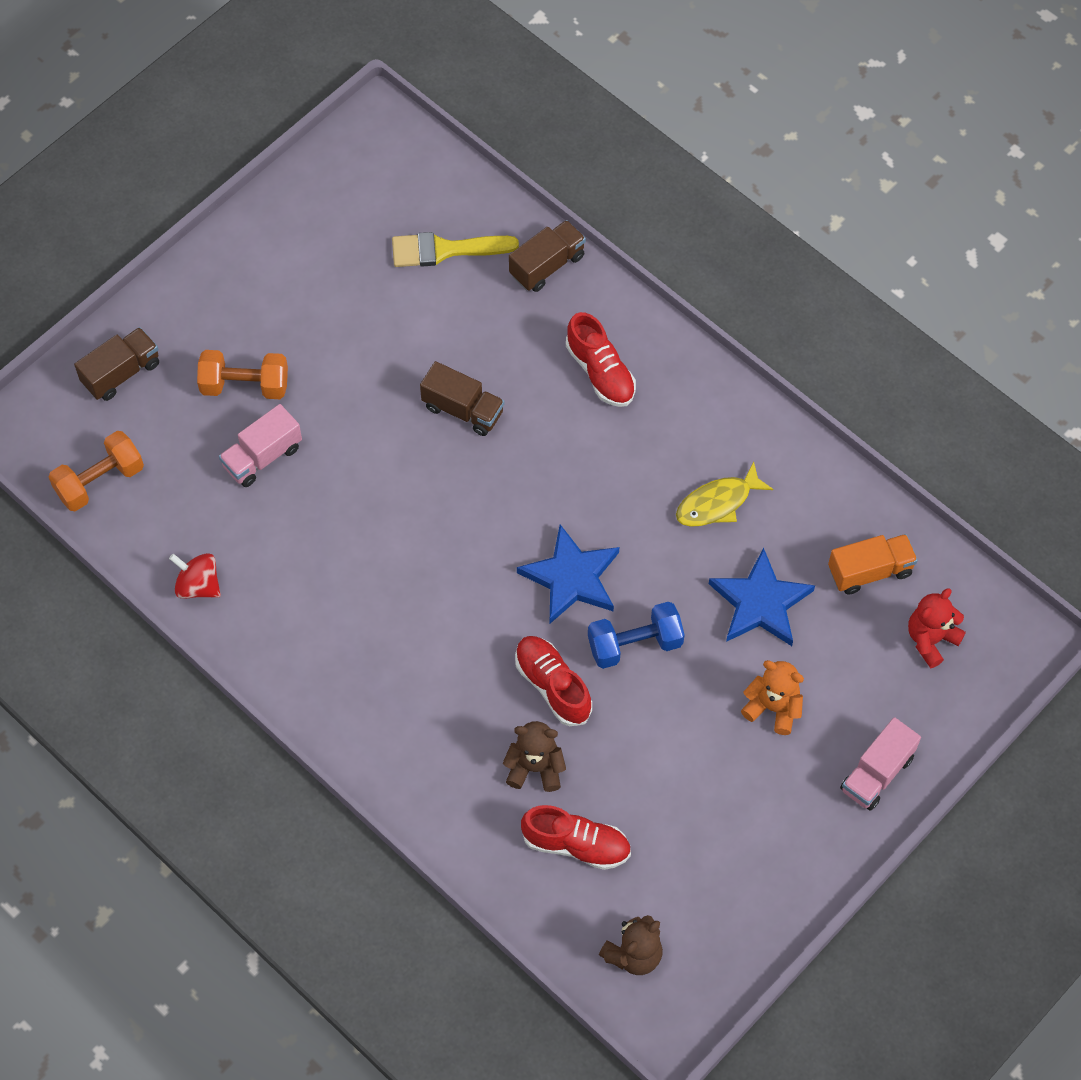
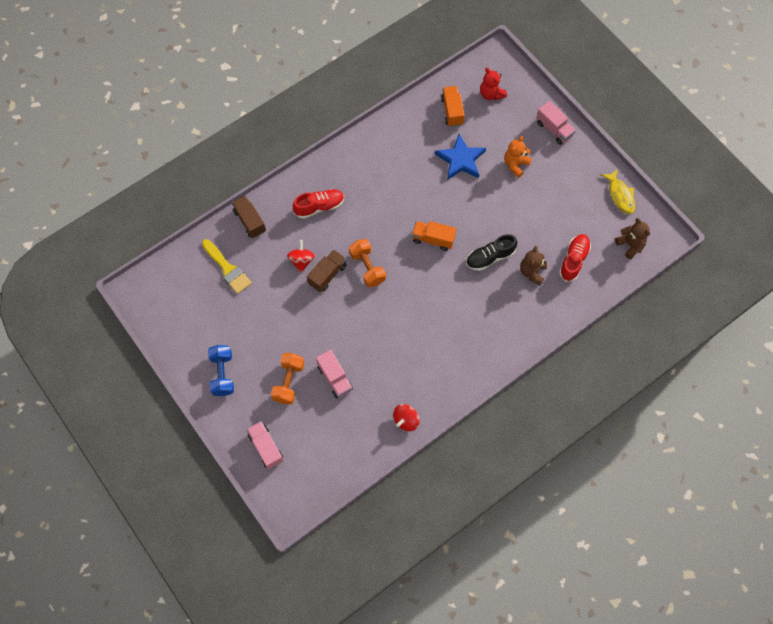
camera: 80 degrees left, 5 degrees up
(100, 481) = (332, 466): orange dumbbell -> orange dumbbell (367, 267)
(121, 373) = (266, 447): brown truck -> pink truck
(445, 250) = (227, 269): yellow brush -> yellow brush turned 45 degrees counterclockwise
(483, 363) = (301, 261): none -> red spinning top
(552, 686) = (490, 257): red shoe -> black shoe
(571, 577) = (433, 239): blue star -> orange truck
(635, 644) = (473, 217): blue dumbbell -> blue dumbbell (222, 374)
(717, 503) = (404, 168): yellow fish -> yellow fish (620, 195)

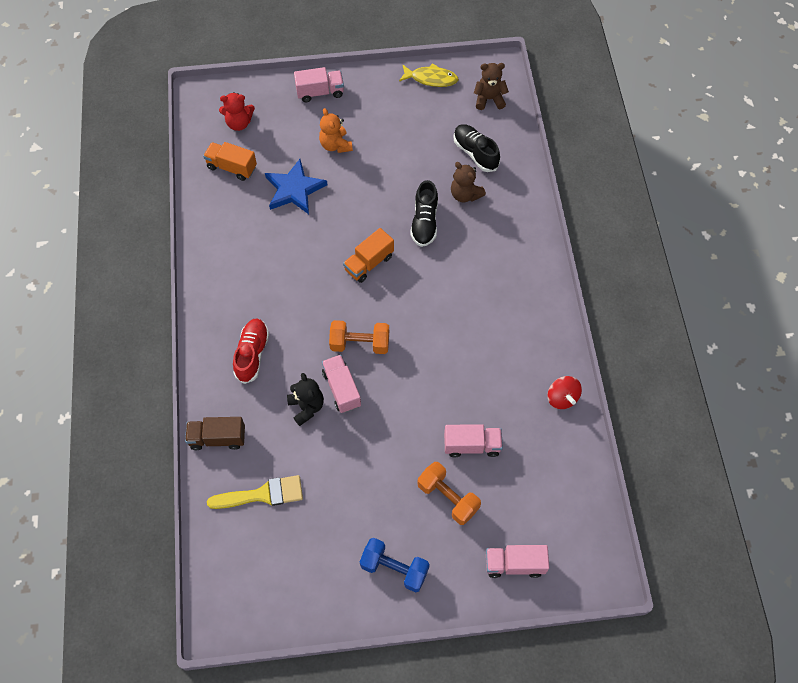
camera: 60 degrees left, 5 degrees down
(301, 261) = (306, 407): red spinning top -> black teddy bear
(327, 275) = (341, 389): brown truck -> pink truck
(573, 260) = (475, 153): red shoe -> black shoe

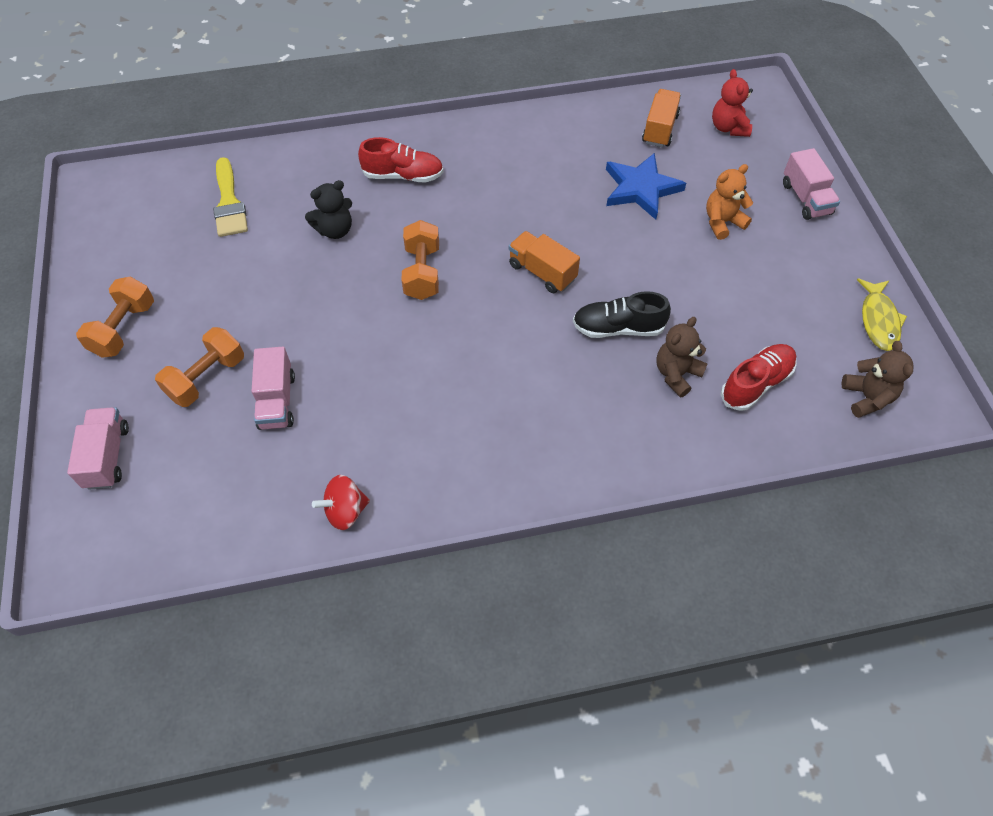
camera: 85 degrees right, 5 degrees down
(217, 438) = (298, 159): brown truck -> none
(341, 389) = (359, 260): pink truck -> none
(394, 568) = (124, 329): blue dumbbell -> orange dumbbell
(475, 153) = (756, 383): black shoe -> red shoe

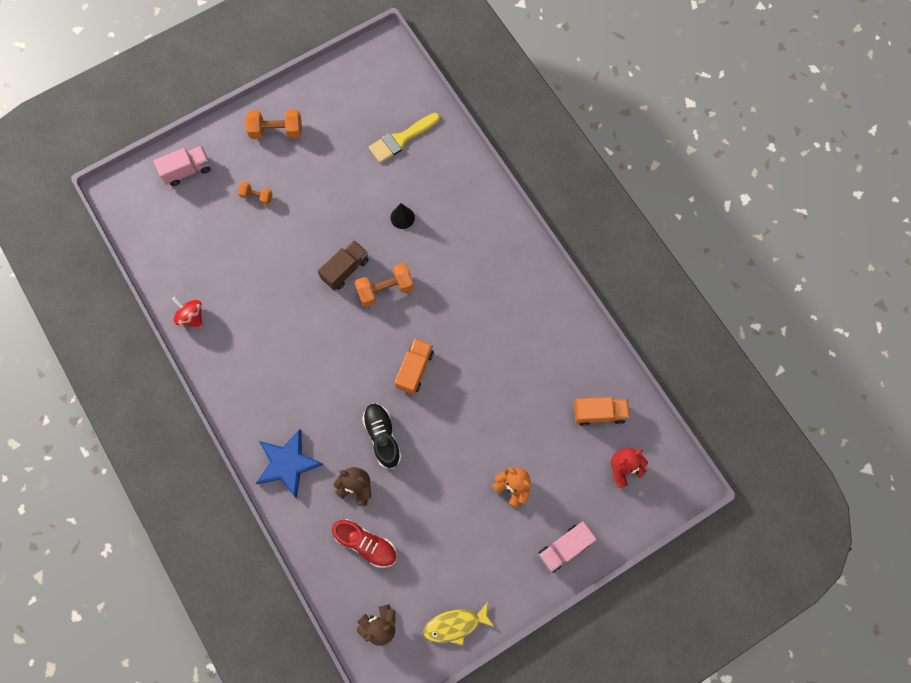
camera: 70 degrees right, 15 degrees up
(207, 378) = (257, 196): orange dumbbell -> orange dumbbell, size x0.59
(277, 401) = (253, 244): pink truck -> none
(335, 230) = (402, 217): black teddy bear -> black cone
(372, 306) = (345, 269): none -> brown truck
(403, 176) = (471, 241): red shoe -> none
(641, 189) = (525, 416): blue star -> blue star (287, 463)

